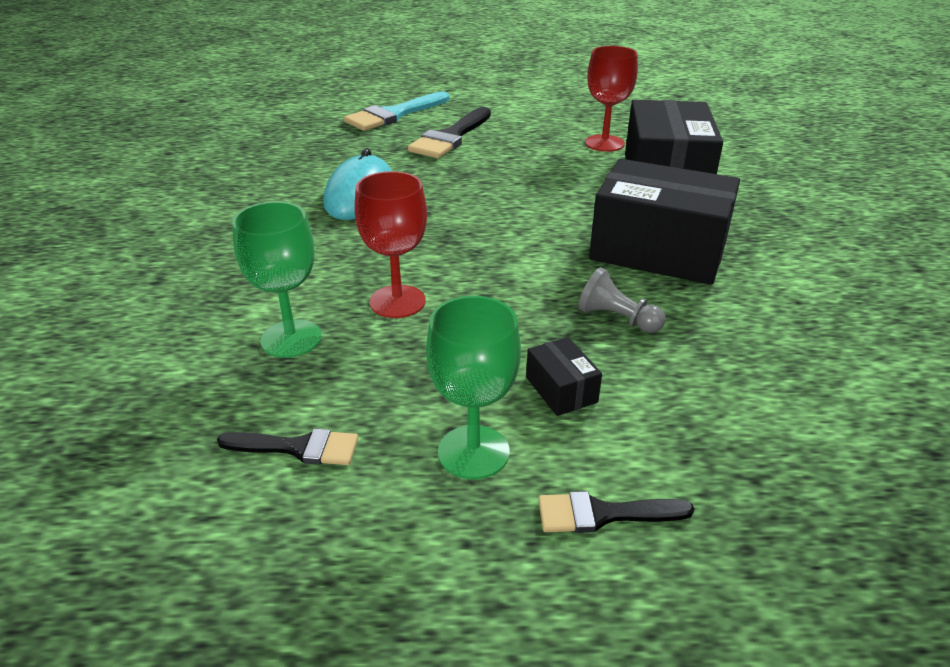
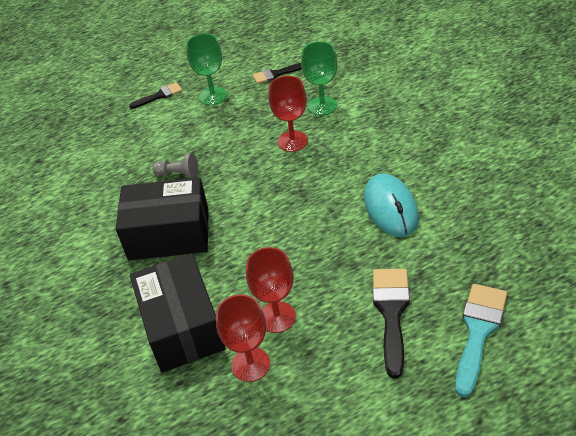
camera: 160 degrees right, 10 degrees up
(560, 159) = (277, 317): none -> red goblet
(561, 390) = (191, 130): black box -> none

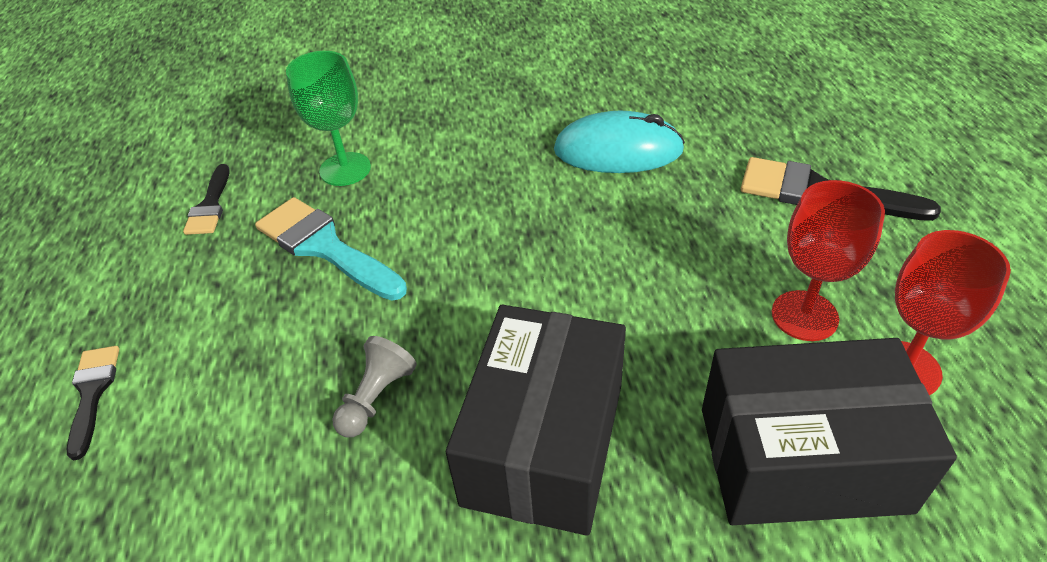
camera: 75 degrees left, 0 degrees up
(213, 96) = (184, 302): green goblet -> none
(292, 141) = (403, 219): red goblet -> none
(478, 331) = (865, 130): turquoise brush -> turquoise brush (325, 247)

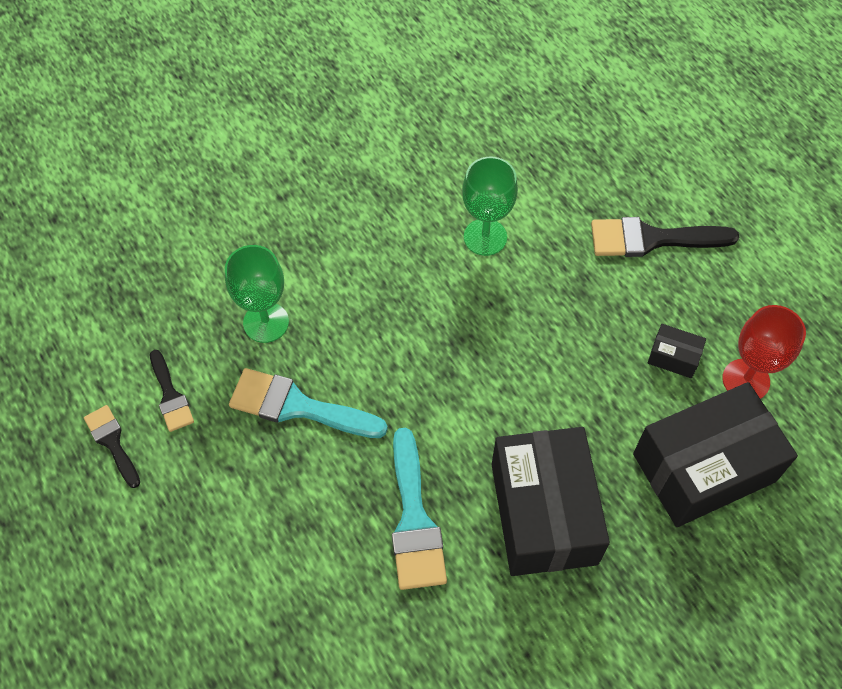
camera: 25 degrees left, 15 degrees up
(92, 393) = (200, 591): black brush -> black brush (112, 442)
(376, 398) = (414, 520): grey pawn -> turquoise brush
(618, 150) = (485, 237): turquoise mouse -> green goblet
(804, 315) = (673, 357): red goblet -> black box

